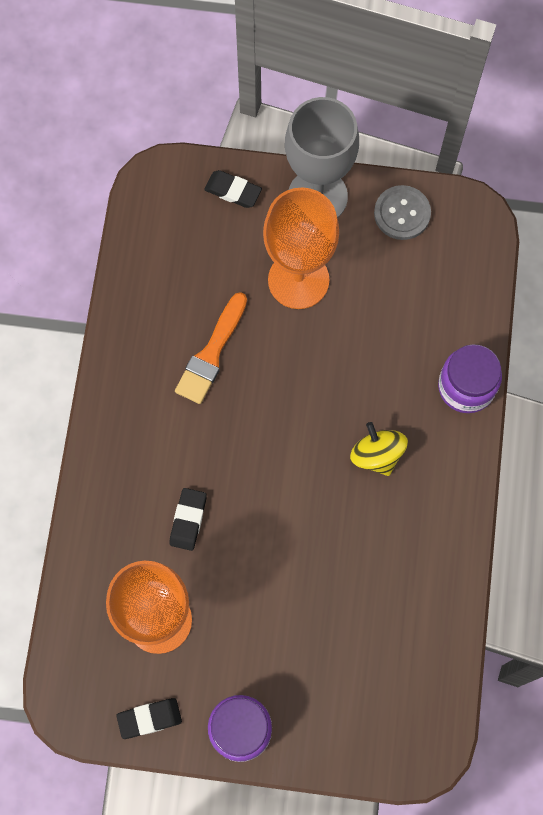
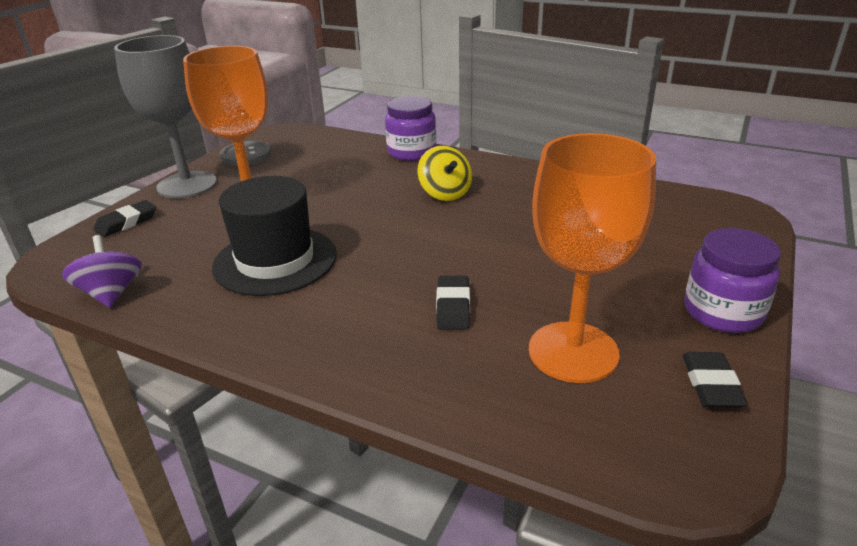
camera: 70 degrees left, 40 degrees down
(132, 255) = (111, 293): none -> purple spinning top
(188, 520) = (453, 307): black eraser -> black eraser turned 60 degrees clockwise
(211, 353) = (275, 260): orange brush -> black hat
(377, 455) = (445, 193): yellow spinning top -> yellow spinning top turned 105 degrees counterclockwise

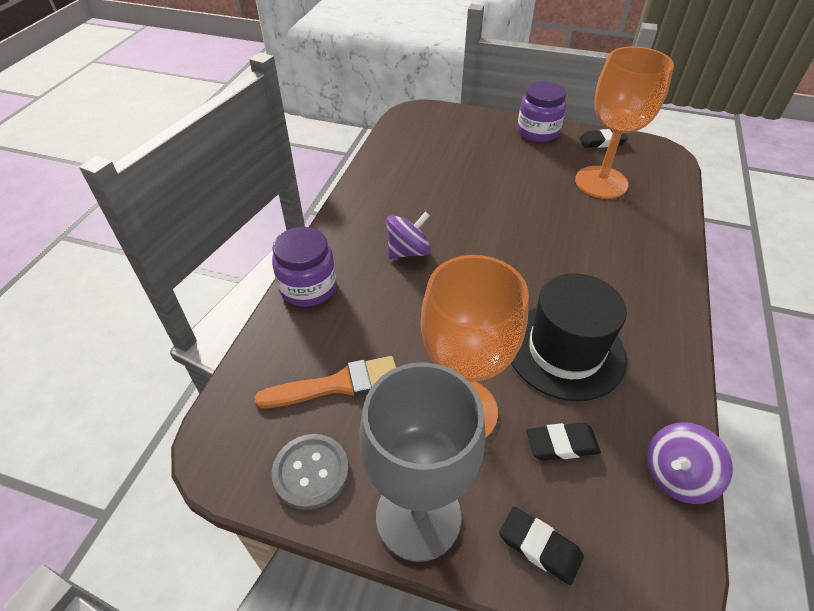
camera: 100 degrees left, 15 degrees up
(307, 162) = (337, 385): none -> orange brush
(445, 193) = (408, 251): yellow spinning top -> purple spinning top
(453, 307) = (581, 231): black eraser -> black eraser (561, 444)

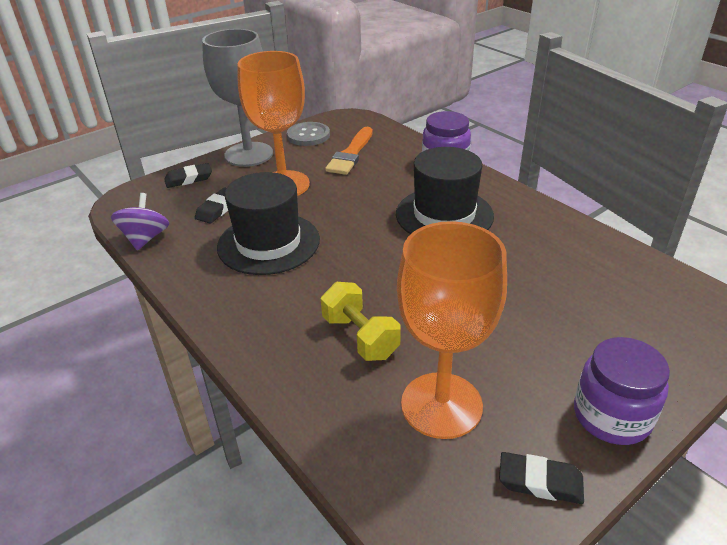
camera: 125 degrees right, 10 degrees down
(408, 251) = (444, 215): purple spinning top -> black hat
(595, 234) = (360, 337): none -> yellow dumbbell
(602, 142) = (540, 481): black eraser -> black eraser turned 75 degrees clockwise

